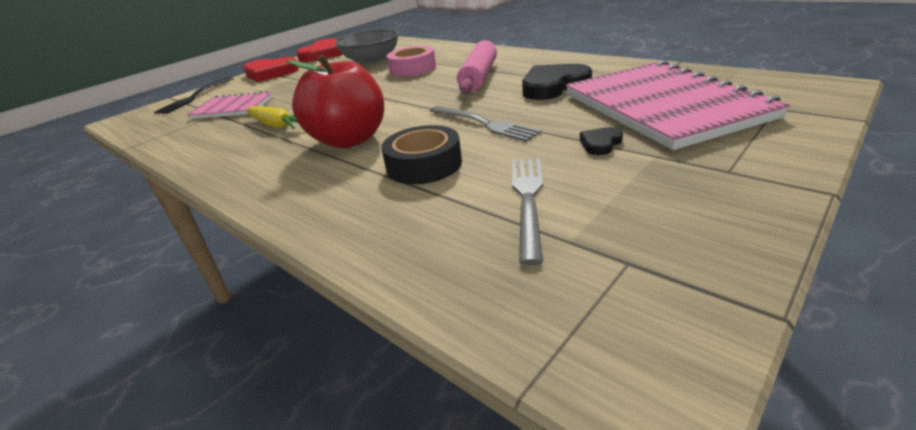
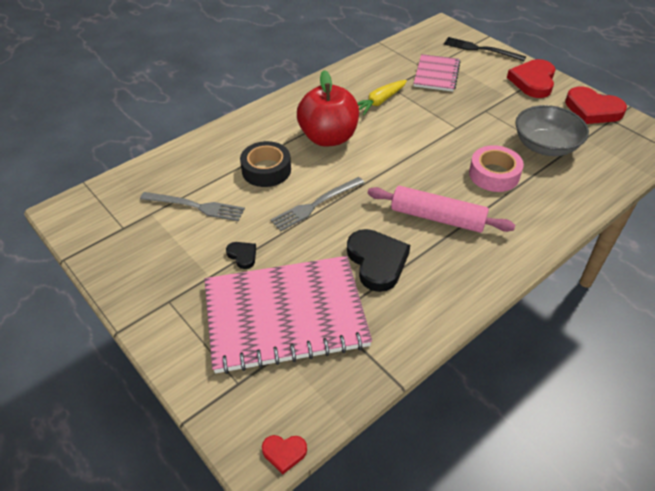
camera: 95 degrees right, 15 degrees up
(807, 79) = (284, 453): none -> red heart

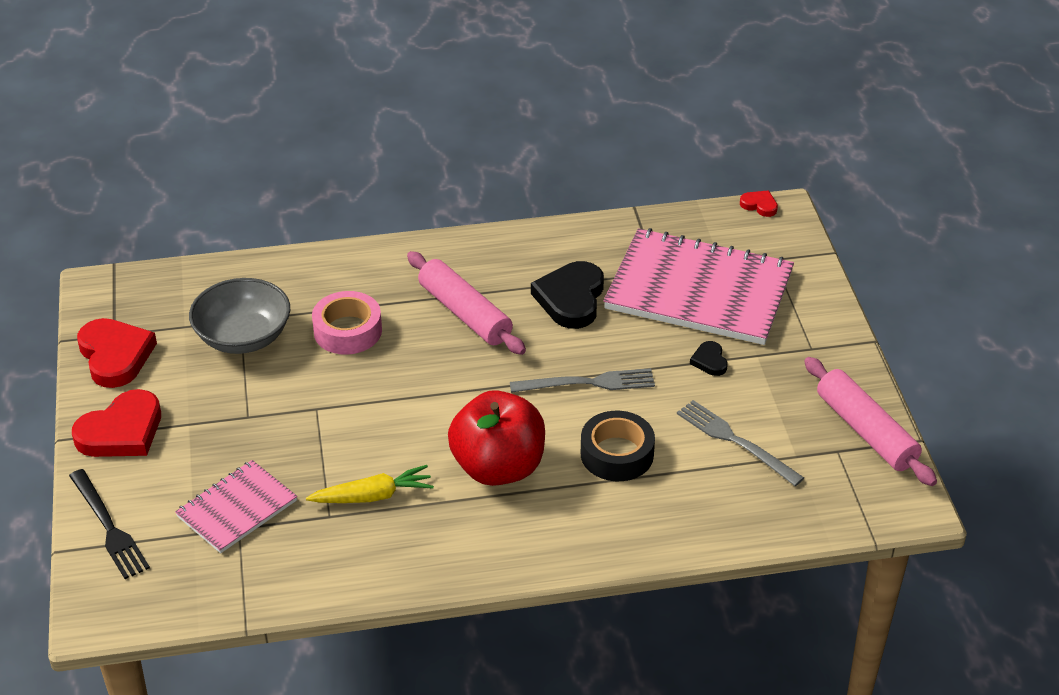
camera: 150 degrees left, 5 degrees down
(105, 249) = (866, 431): none -> pink rolling pin

